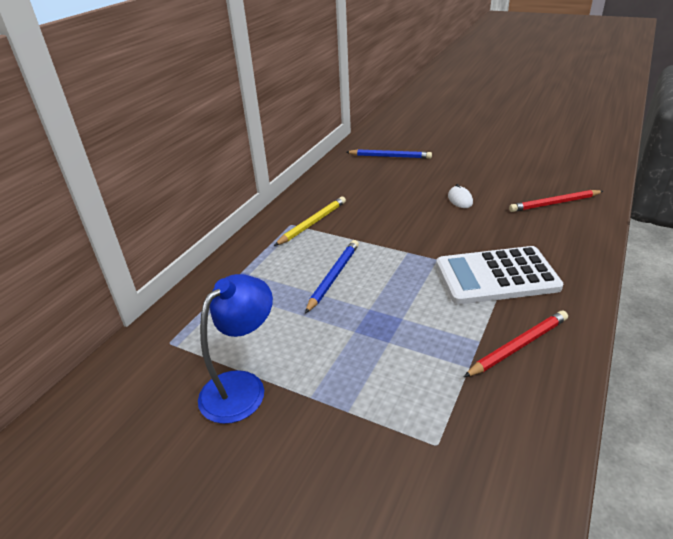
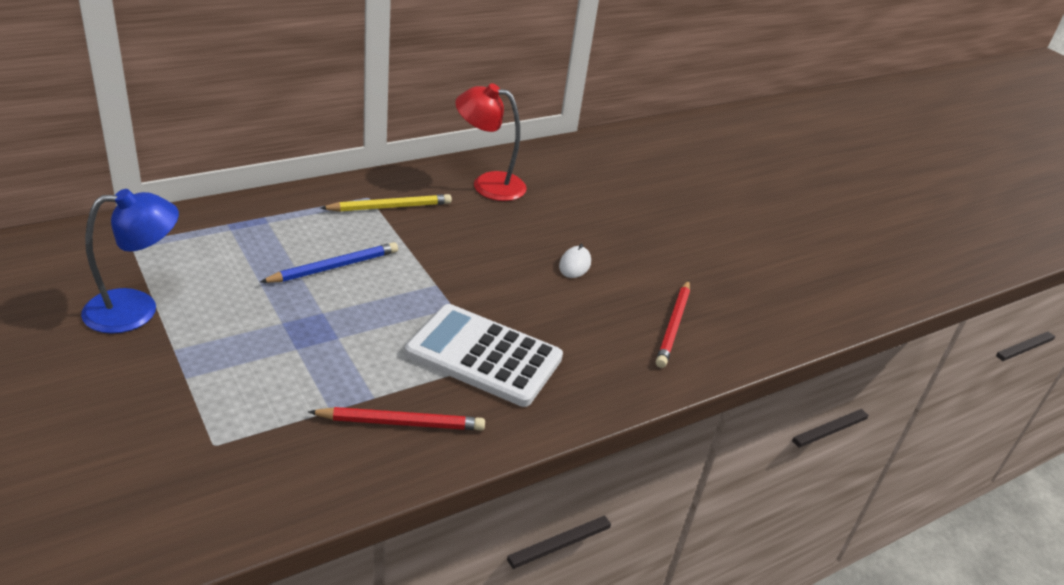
camera: 25 degrees right, 0 degrees up
(348, 182) = (488, 184): none -> red lamp
(390, 156) = (575, 180): blue pencil -> none
(554, 203) = (673, 326): red pencil -> red pencil turned 90 degrees counterclockwise

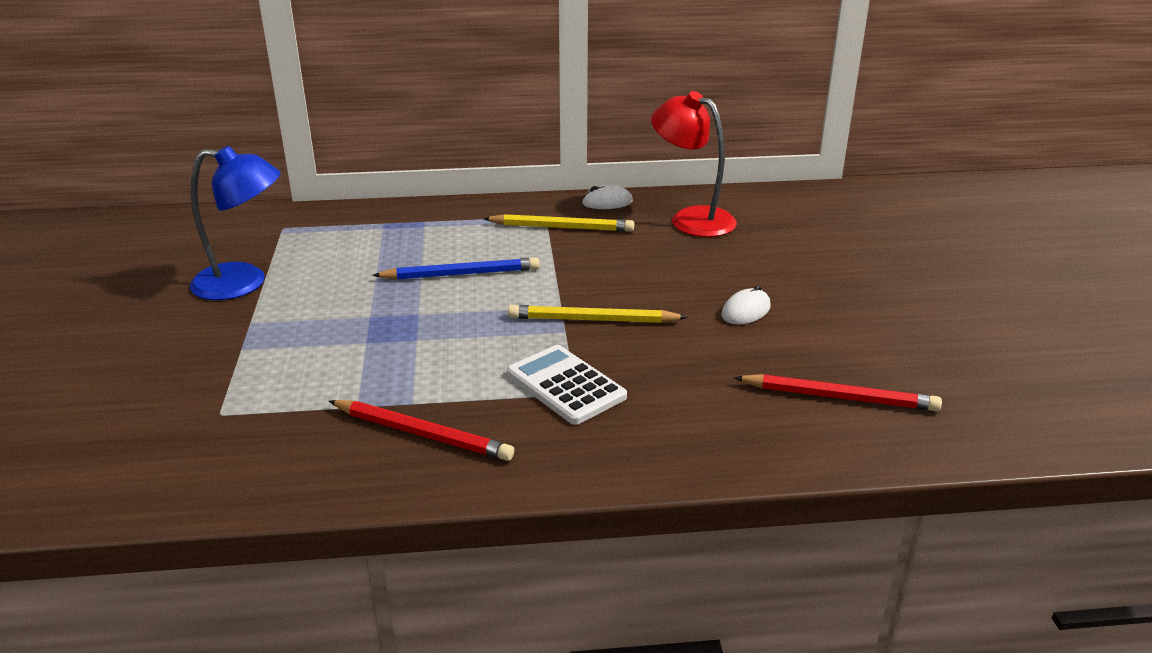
camera: 30 degrees right, 5 degrees down
(412, 176) = (607, 202): none -> white mouse
(468, 293) = (592, 320): none -> yellow pencil
(484, 356) = (565, 385): white calculator -> white calculator, size x0.65
(673, 326) = (839, 397): red pencil -> red pencil turned 120 degrees counterclockwise

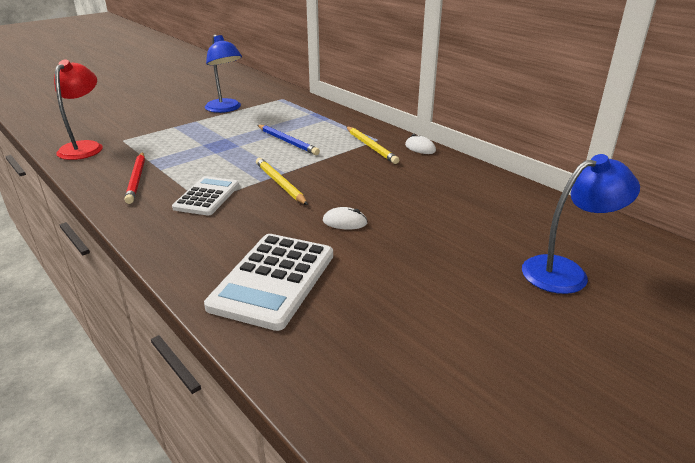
camera: 55 degrees right, 0 degrees up
(691, 218) = (439, 174): red lamp -> red lamp (85, 147)
(839, 397) = (273, 280): red pencil -> white calculator
(945, 241) = (566, 272): none -> blue lamp

